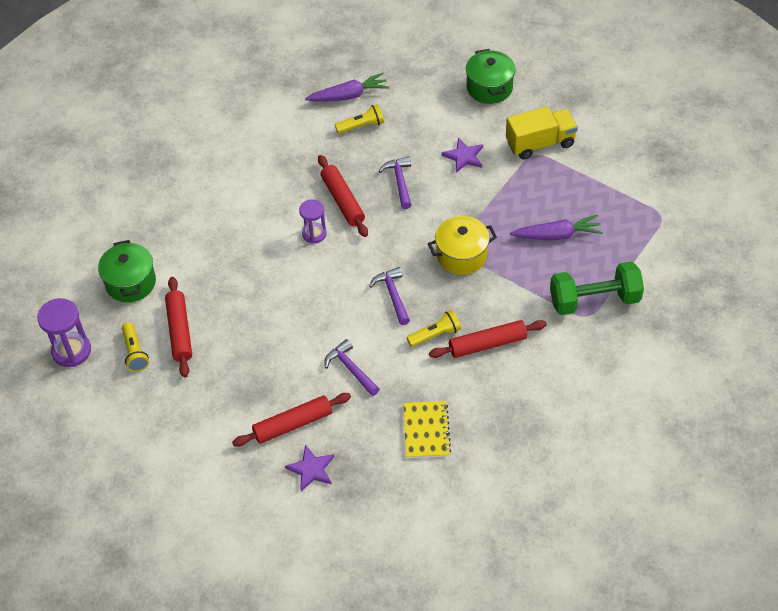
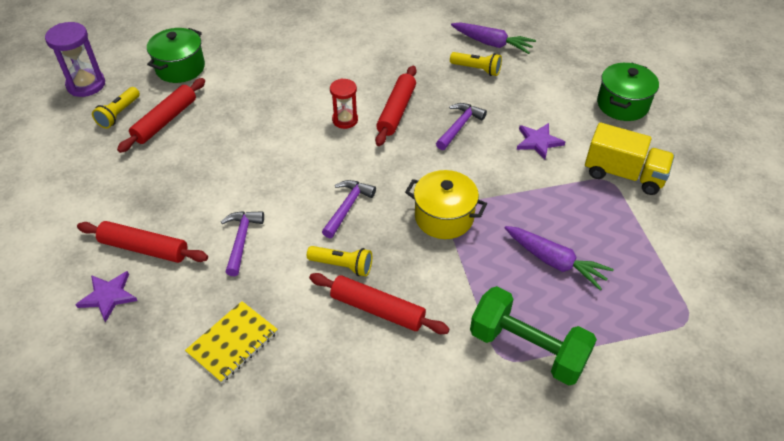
camera: 40 degrees right, 5 degrees down
(314, 234) = (345, 120): purple hourglass -> red hourglass

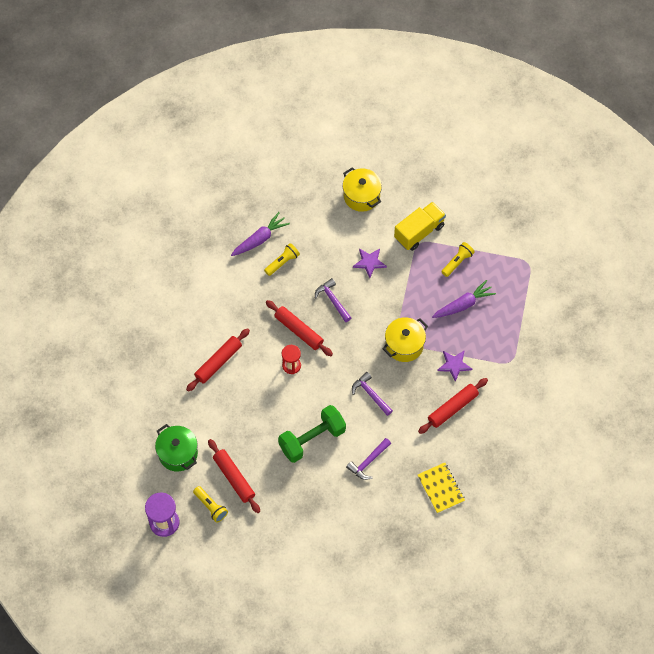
camera: 65 degrees left, 15 degrees up
(108, 296) = (377, 546): purple star -> purple star (454, 365)
(144, 248) = (349, 518): red rolling pin -> red rolling pin (218, 362)
(241, 240) = (368, 462): purple hammer -> purple hammer turned 75 degrees counterclockwise
(342, 265) = (414, 414): yellow flashlight -> yellow flashlight (457, 262)
(527, 348) = (510, 347): green dumbbell -> green dumbbell (312, 439)
(622, 104) = (361, 196): green pot -> yellow pot

